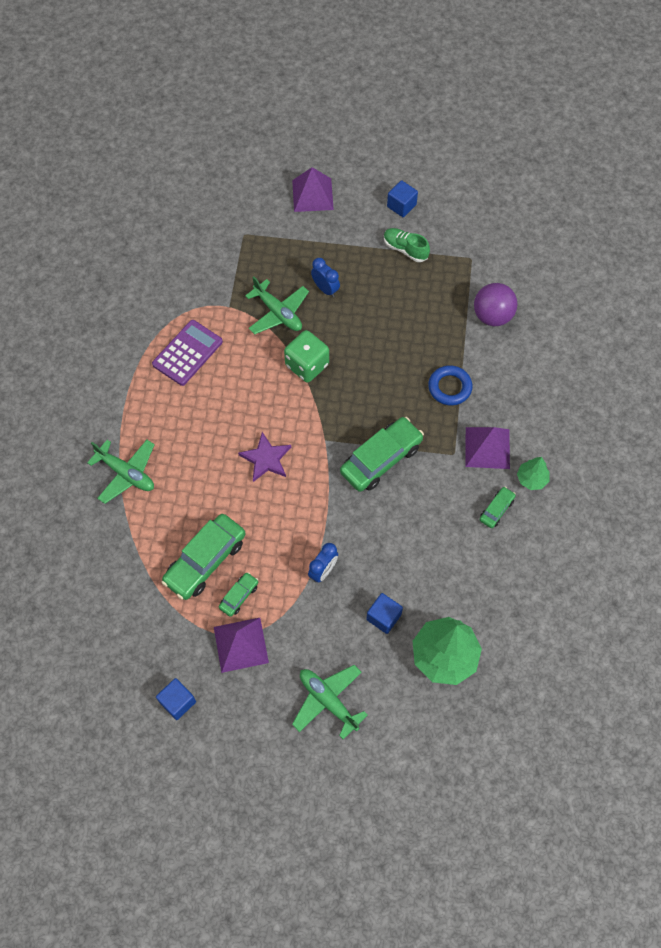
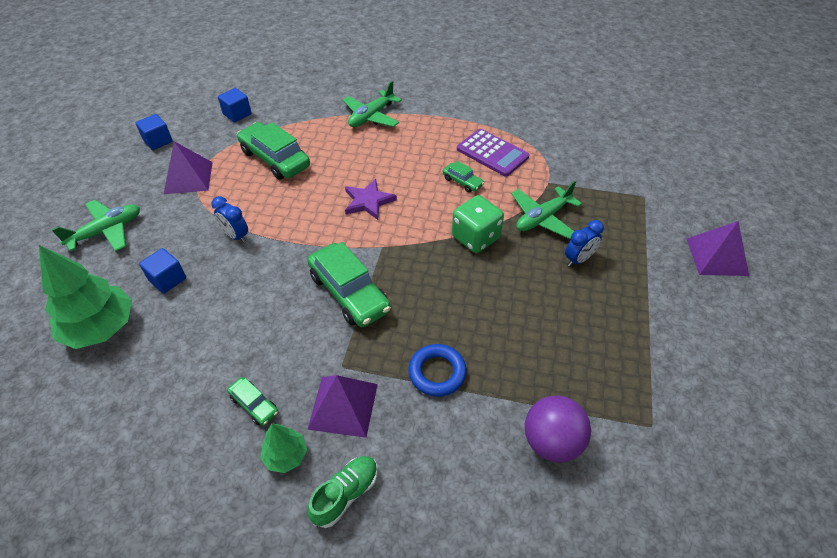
camera: 95 degrees right, 15 degrees down
(239, 596) = (233, 178): green car -> green car (462, 182)
(401, 206) = (725, 348): blue cube -> blue cube (237, 114)
(405, 249) = (652, 345): green shoe -> green shoe (345, 494)

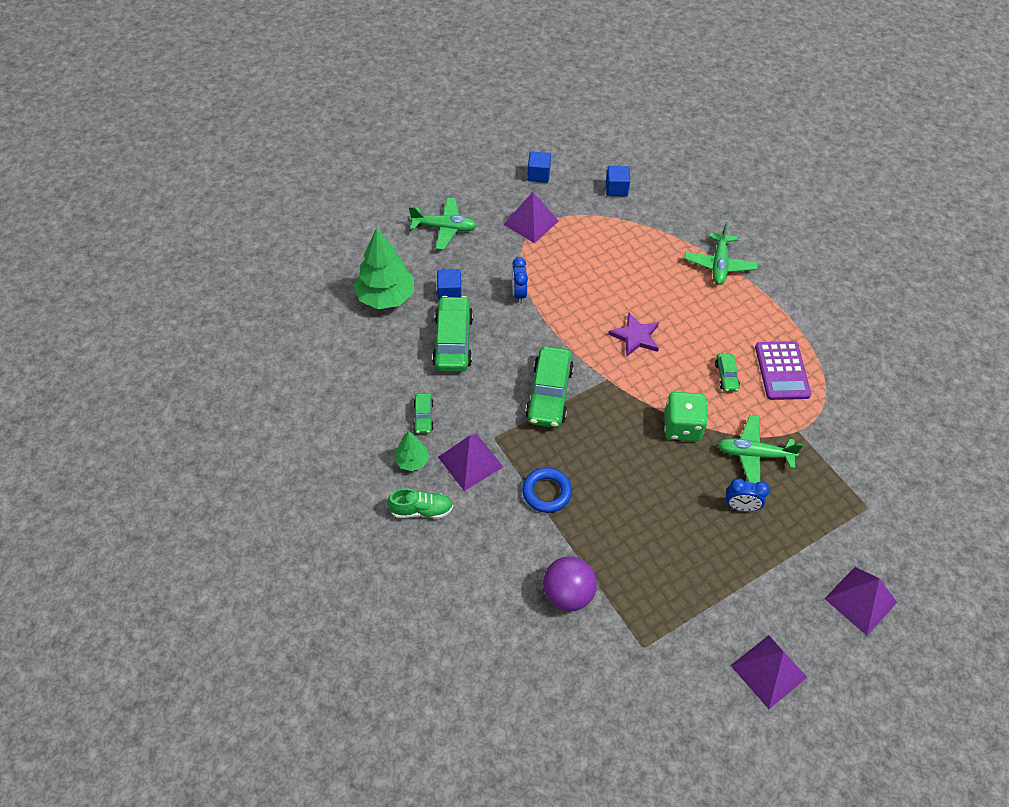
camera: 45 degrees right, 5 degrees up
(275, 159) = (605, 250): green car -> green car (453, 341)
(371, 116) = (719, 264): green plane -> green plane turned 75 degrees counterclockwise
(738, 357) = (768, 671): none -> purple pyramid

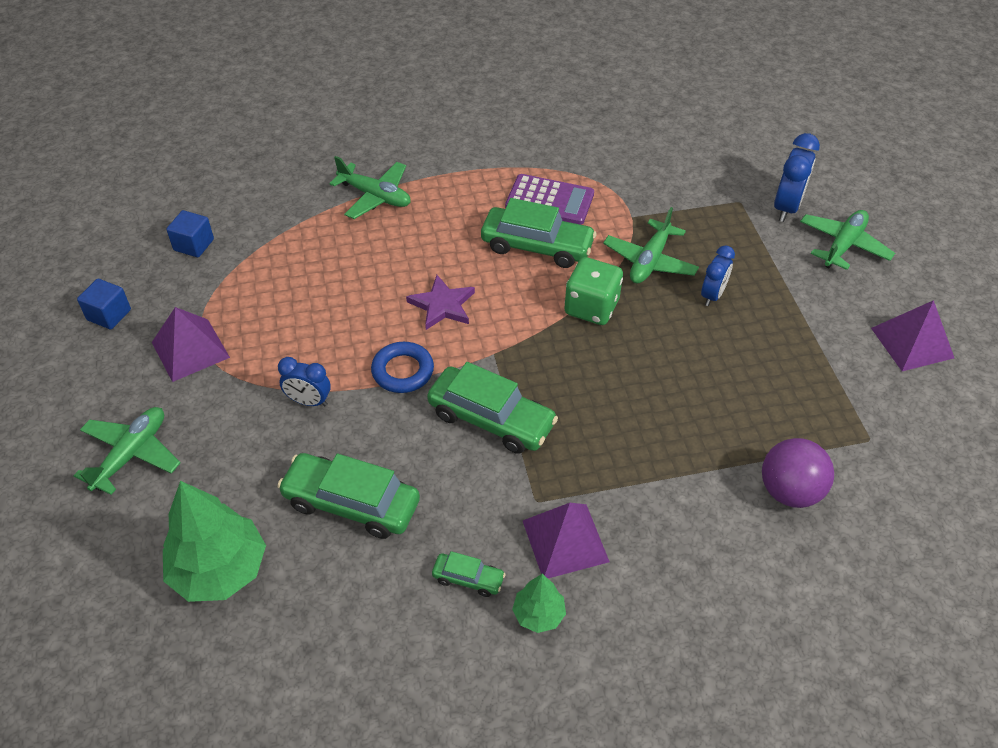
camera: 70 degrees left, 5 degrees down
(421, 510) = (625, 624): green shoe -> none
(449, 293) = (260, 483): blue cube -> none
(546, 492) = (640, 468): blue ring -> blue ring (403, 371)
(726, 376) = (537, 246): green car -> green car, size x2.03
(861, 600) = (843, 245): purple pyramid -> green plane
(883, 546) = (786, 207): none -> blue clock

